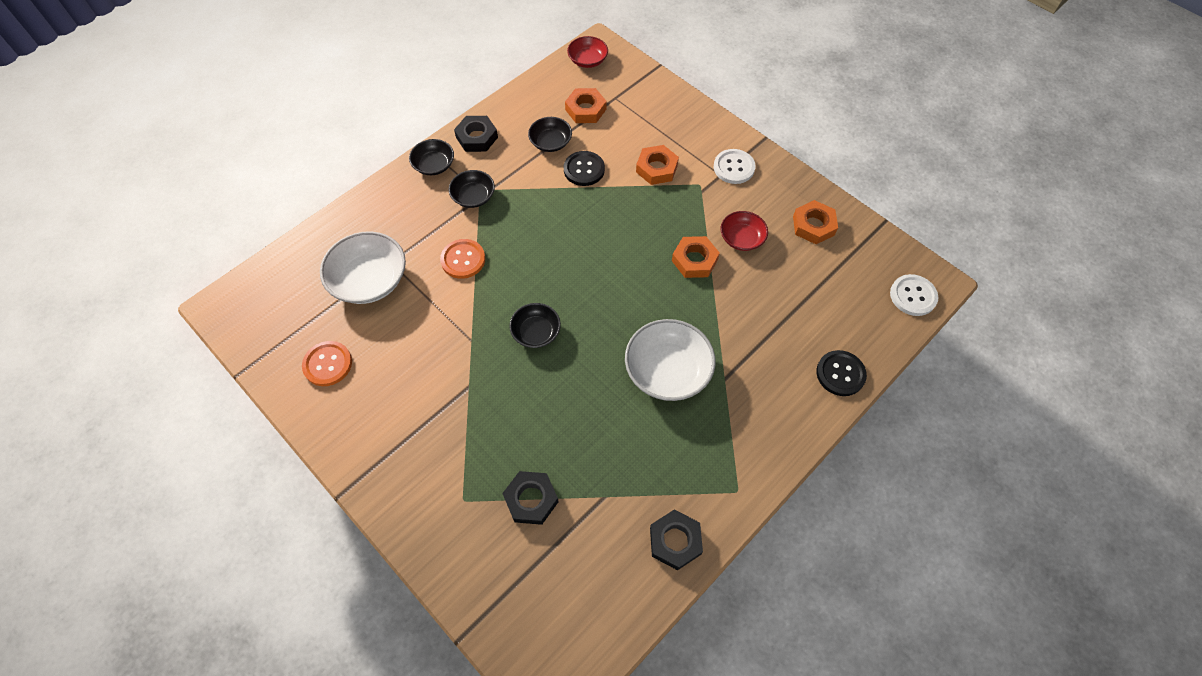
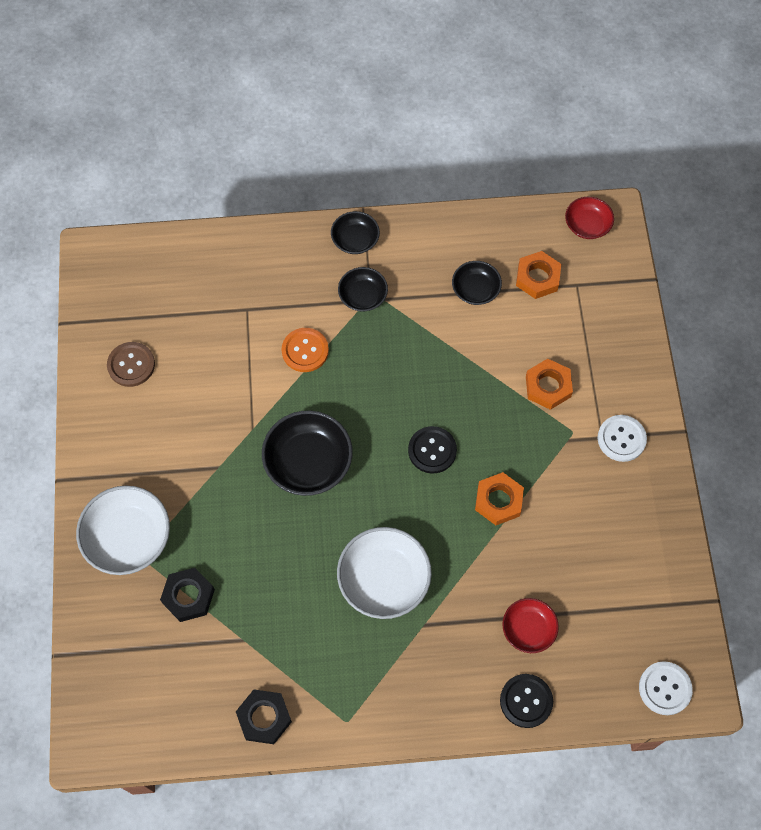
camera: 40 degrees right, 5 degrees up
(328, 364) = (131, 365): orange button -> brown button
(370, 280) = (218, 313): white bowl -> white bowl (128, 538)
(477, 137) = (414, 237): black nut -> none
(536, 332) = (308, 462): black bowl -> black bowl, size x1.70
(584, 169) = (481, 339): black button -> black button (432, 450)
(741, 238) = (560, 513): red bowl -> red bowl (528, 629)
(813, 225) = (640, 552): orange nut -> none

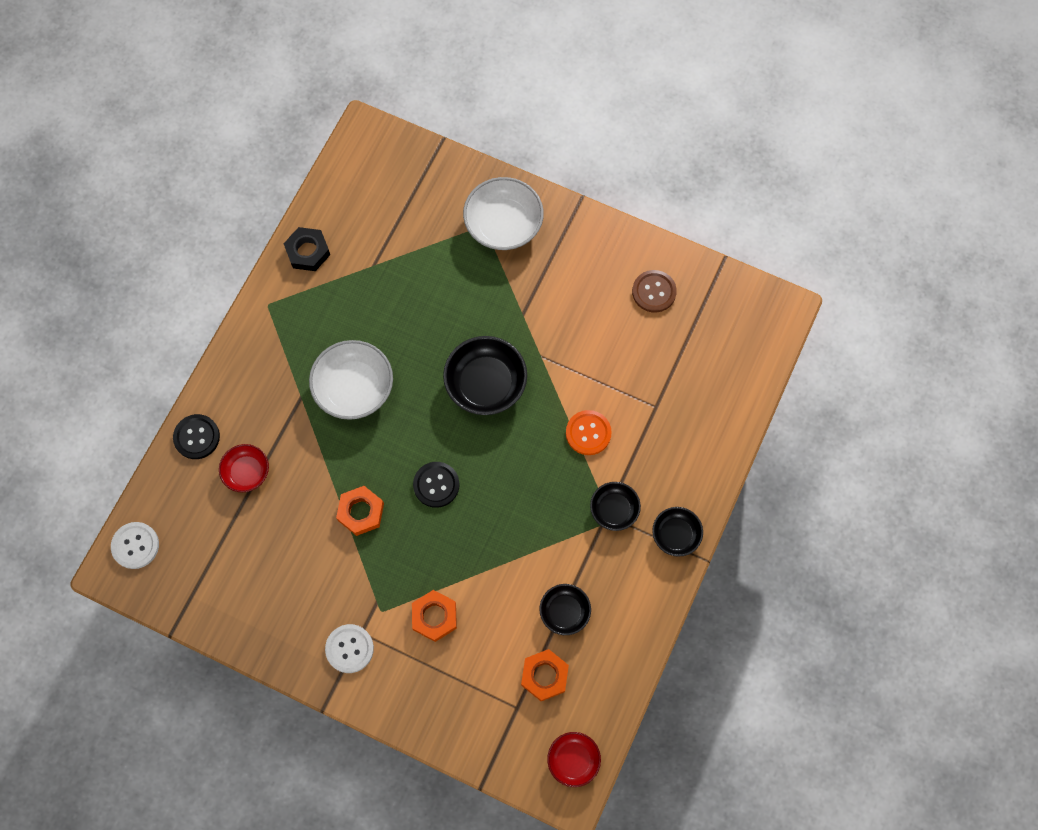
camera: 120 degrees right, 5 degrees up
(188, 596) = (430, 244): black nut -> none

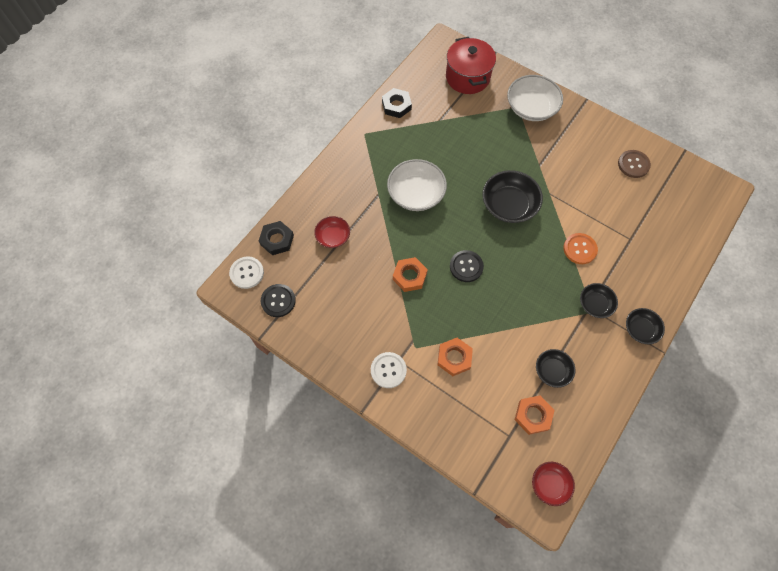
camera: 10 degrees right, 5 degrees down
(169, 490) = (277, 240): none -> black nut
(197, 437) = (302, 209): black button -> black button (278, 301)
(406, 188) = (467, 77): none -> red pot

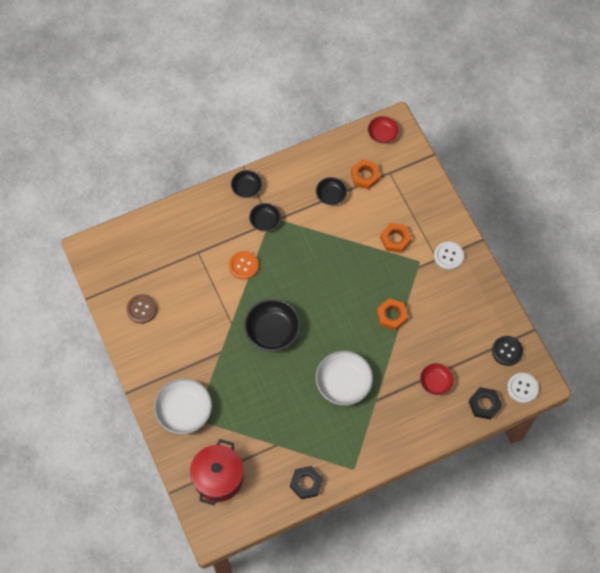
camera: 150 degrees left, 0 degrees up
(466, 266) = (342, 299): black button -> none

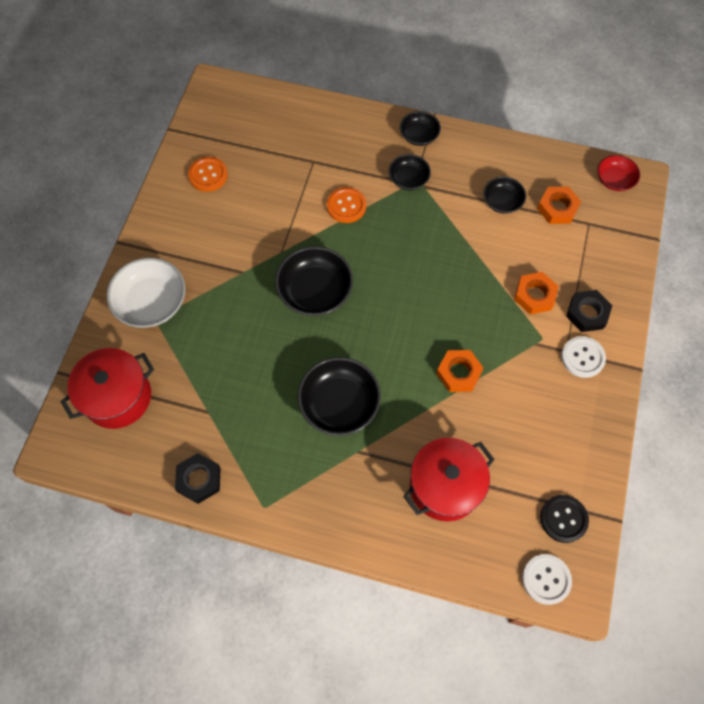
camera: 40 degrees right, 0 degrees up
(142, 309) = (208, 175): brown button -> orange button
(343, 383) = (339, 403): white bowl -> black bowl
(435, 382) = (445, 486): red bowl -> red pot
(484, 404) = (481, 560): black nut -> black nut (587, 313)

